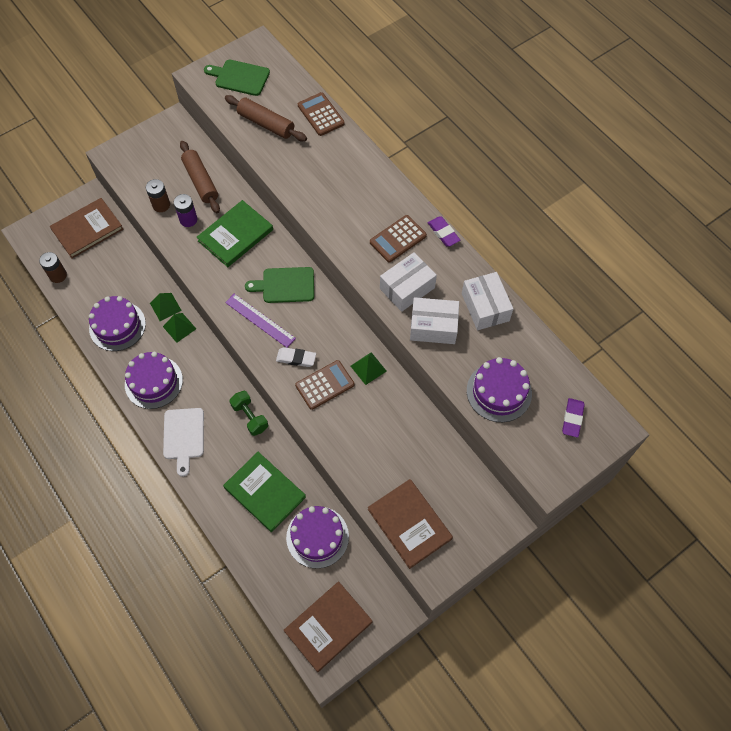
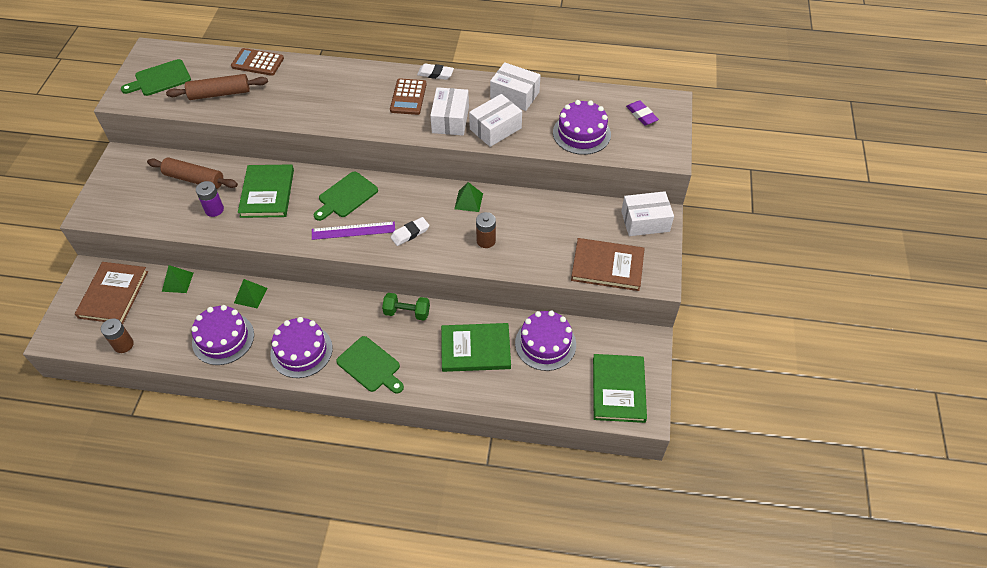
camera: 45 degrees left, 10 degrees down
(161, 205) = (178, 216): brown battery -> brown battery (486, 240)
(179, 327) = (279, 300): green pyramid -> green pyramid (177, 282)
(184, 436) = (370, 366): white cutting board -> green cutting board
(324, 385) = (450, 233): brown calculator -> none
(328, 626) = (618, 389): brown book -> green book
(443, 233) = (435, 74): purple eraser -> white eraser
(486, 513) = (645, 221): none -> white box

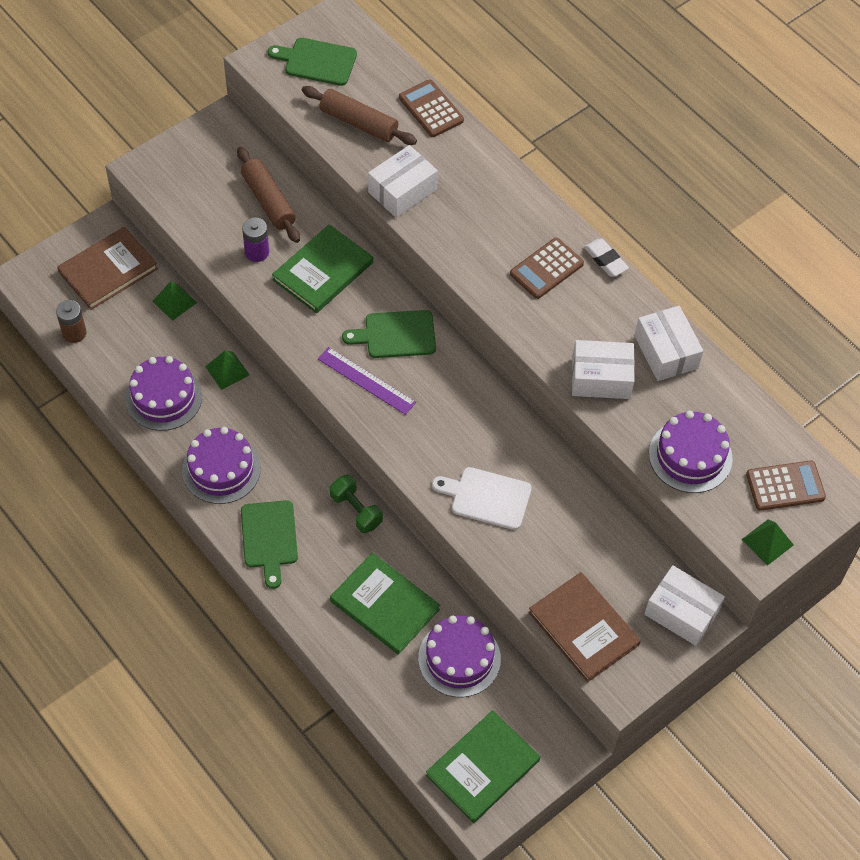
camera: 40 degrees right, 5 degrees up
(410, 233) = (419, 428): white eraser -> none
(450, 120) = (563, 331): white box -> white box (402, 191)
(468, 201) = (515, 438): green pyramid -> green pyramid (767, 542)
(486, 240) = (487, 497): brown battery -> white cutting board
(641, 115) = (785, 486): purple eraser -> brown calculator

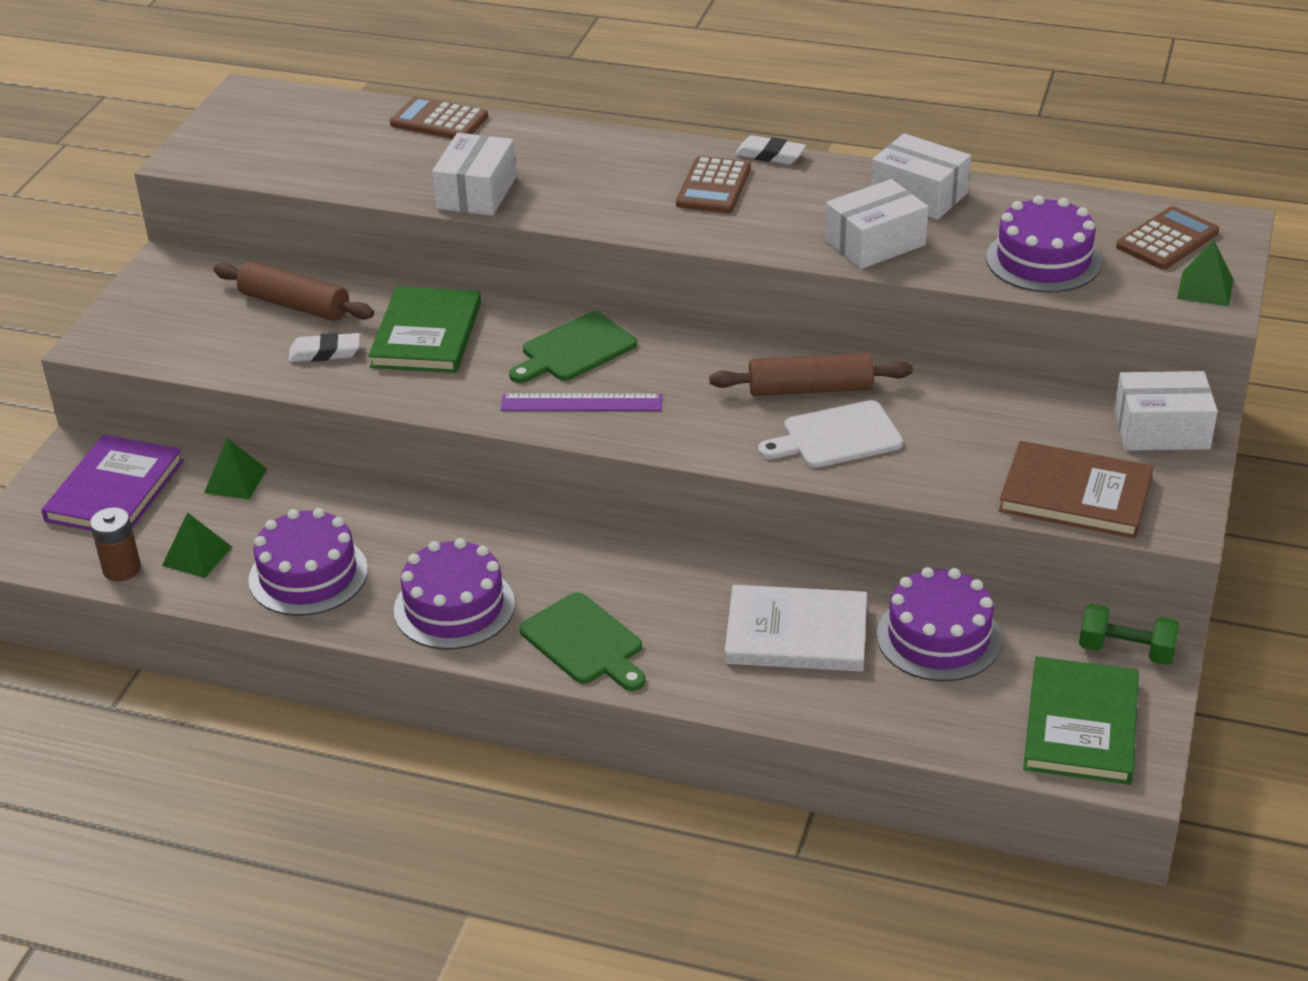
camera: 30 degrees left, 20 degrees down
(108, 270) = (115, 490): brown book -> purple book
(227, 370) = (369, 512): green pyramid -> green pyramid (197, 556)
(257, 252) = (325, 353): purple battery -> white eraser
(317, 61) = (259, 134): green cutting board -> none
(356, 510) = (667, 564): green dumbbell -> green dumbbell (1126, 651)
(358, 123) = (364, 161): brown rolling pin -> brown rolling pin (810, 389)
(384, 605) = (796, 633): green book -> white book

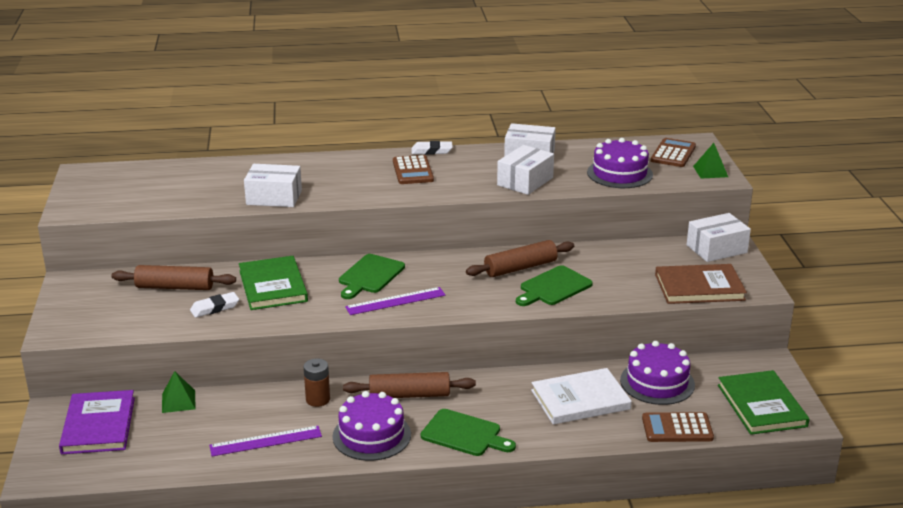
camera: 25 degrees left, 10 degrees down
(122, 569) = (136, 468): brown battery -> brown battery (318, 399)
(197, 556) = (183, 448): green pyramid -> none
(308, 575) = (265, 441): purple cake -> purple ruler
(439, 120) = (220, 166): brown calculator -> brown calculator (677, 428)
(476, 192) = (274, 197): white box -> white box turned 75 degrees counterclockwise
(550, 556) = (409, 395): none -> brown rolling pin
(836, 437) = (553, 287): white cutting board -> green cutting board
(1126, 651) = (756, 365): green dumbbell -> none

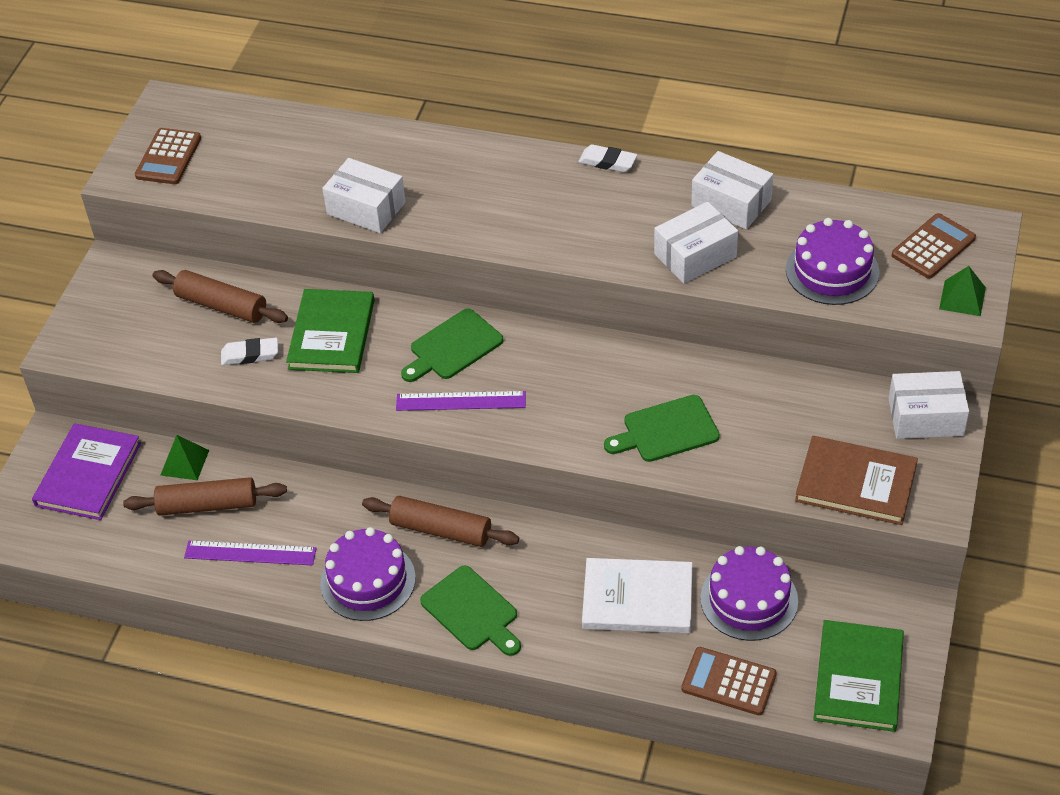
camera: 25 degrees right, 20 degrees up
(318, 399) = (335, 506): brown battery -> none
(413, 171) = (562, 197): brown calculator -> brown calculator (168, 157)
(520, 268) = (645, 383): brown rolling pin -> brown rolling pin (207, 505)

